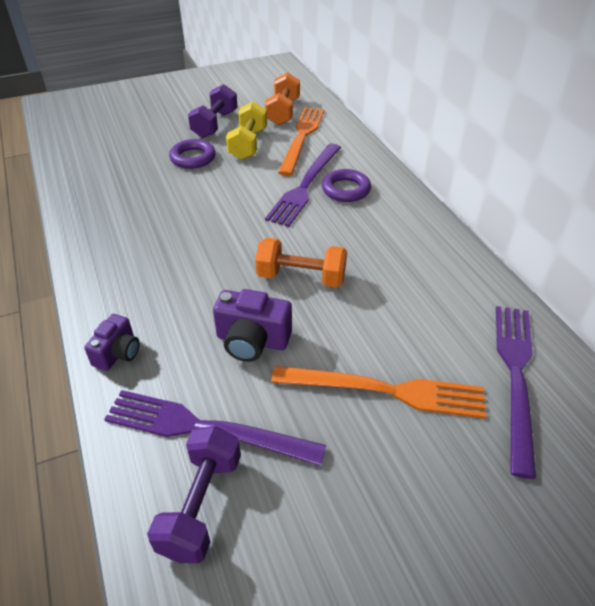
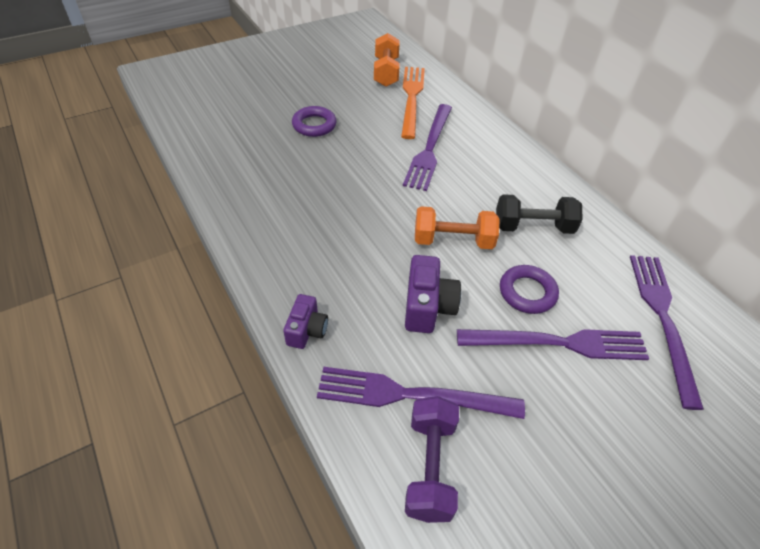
camera: 10 degrees left, 5 degrees up
(215, 124) = (324, 88): purple dumbbell -> none
(248, 144) = (363, 108): yellow dumbbell -> none
(252, 341) = (427, 307): purple camera -> purple camera turned 90 degrees counterclockwise
(346, 189) = (468, 150): purple ring -> purple ring (527, 292)
(385, 391) = (558, 343): orange fork -> purple fork
(394, 269) = (533, 227): none -> black dumbbell

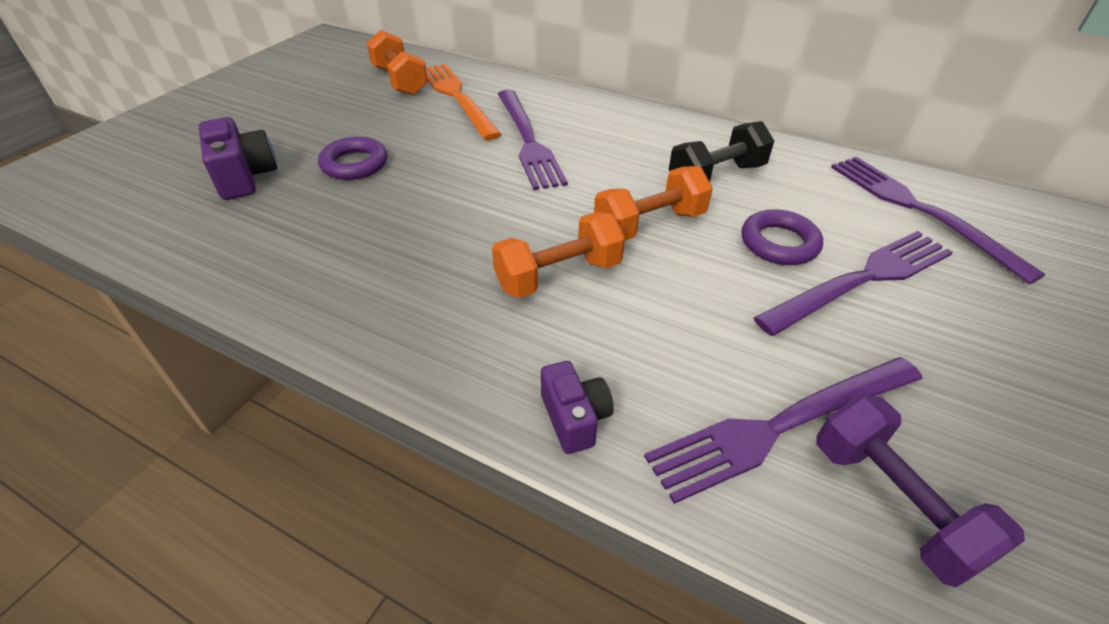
camera: 30 degrees left, 5 degrees down
(368, 248) = (558, 275): none -> orange dumbbell
(427, 307) = (694, 310): purple camera -> purple camera (245, 177)

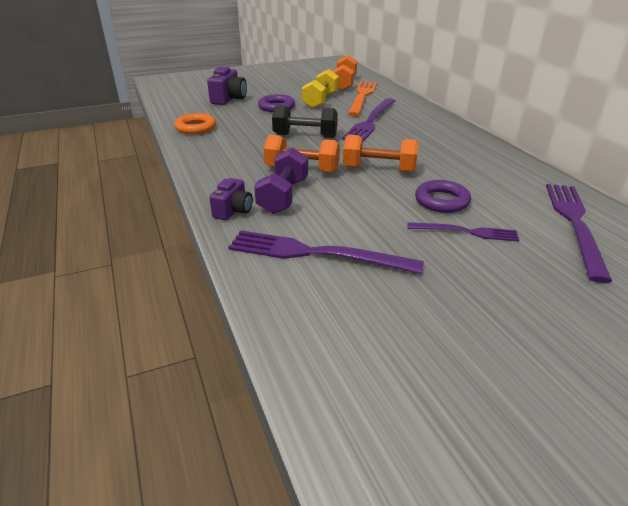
camera: 40 degrees right, 10 degrees down
(268, 268) = (196, 128): none -> orange ring
(407, 126) = (320, 101): none -> yellow dumbbell
(716, 176) = (455, 165): black dumbbell -> black dumbbell (305, 136)
(862, 280) = (466, 232): purple fork -> purple fork, size x0.60
(892, 503) = (321, 298): purple dumbbell -> purple dumbbell (283, 196)

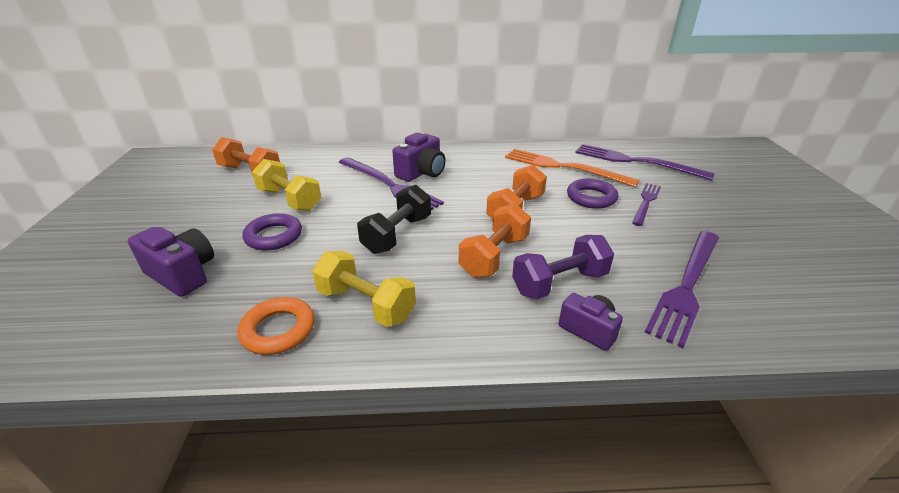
camera: 70 degrees left, 0 degrees up
(226, 142) = (366, 304): none -> yellow dumbbell
(283, 196) = (559, 283): purple dumbbell -> purple dumbbell turned 60 degrees counterclockwise
(362, 96) = (309, 172): orange fork -> orange fork (563, 167)
(404, 127) = (421, 173): none -> purple camera

